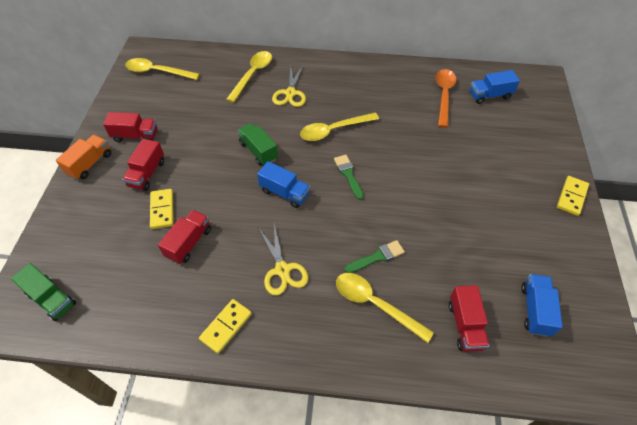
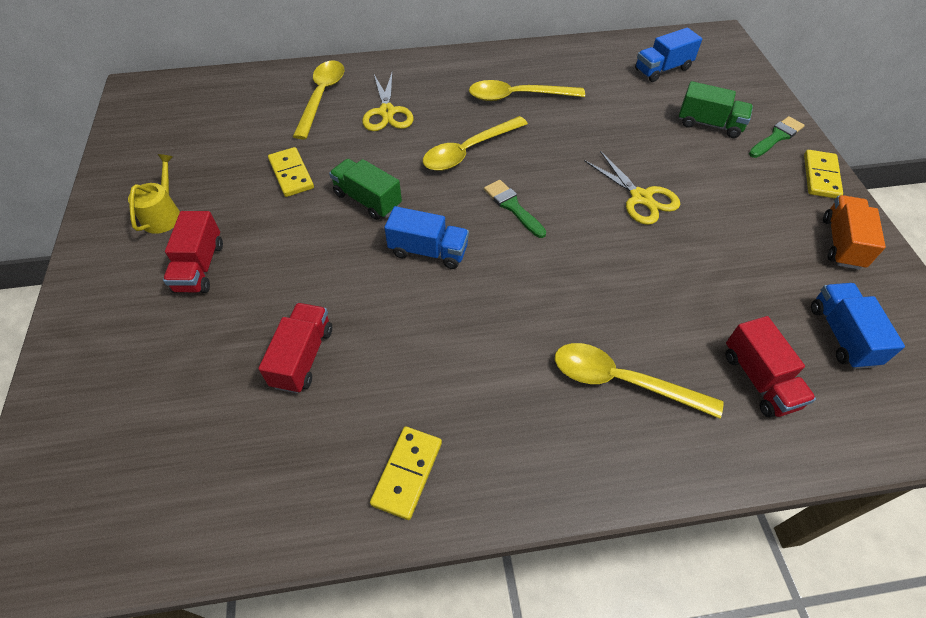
camera: 15 degrees left, 0 degrees up
(51, 299) = (89, 504): green truck -> green truck (709, 124)
(90, 164) = (97, 271): orange truck -> orange truck (841, 243)
(135, 136) = (163, 215): red truck -> yellow watering can
(157, 72) = (171, 116): yellow spoon -> yellow spoon (517, 96)
(162, 210) = (242, 316): yellow domino -> yellow domino (291, 174)
(282, 270) = (465, 364): yellow scissors -> yellow scissors (641, 198)
(377, 257) = (598, 313): green brush -> green brush (776, 137)
(444, 95) = (603, 79): orange spoon -> none

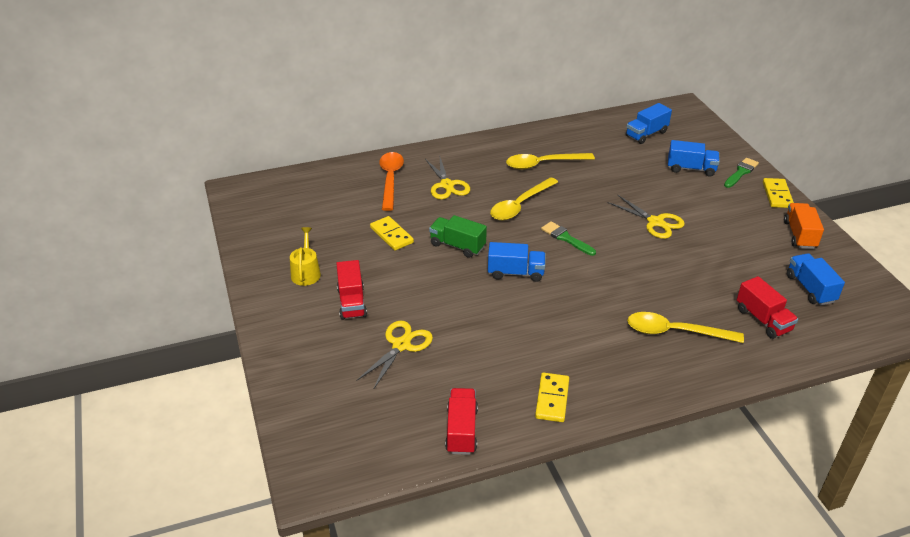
camera: 10 degrees left, 15 degrees down
(234, 345) = (401, 345): none -> yellow scissors
(303, 357) = (453, 346): red truck -> red truck (461, 430)
(322, 97) = (390, 179): yellow spoon -> orange spoon
(709, 124) = (691, 169): green truck -> blue truck

